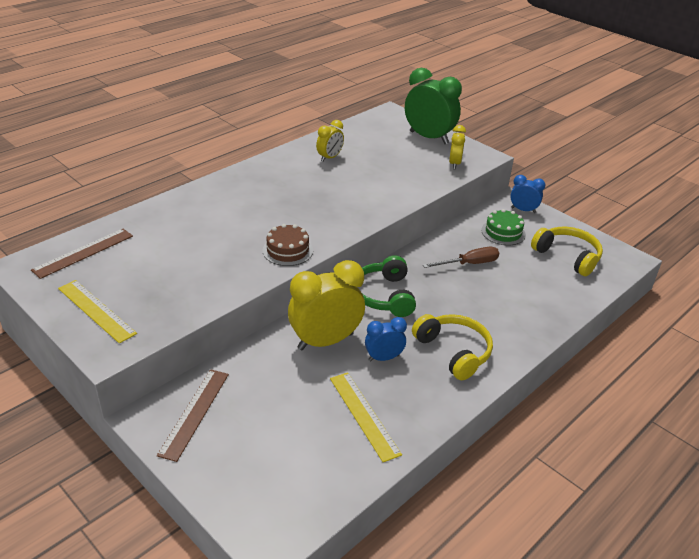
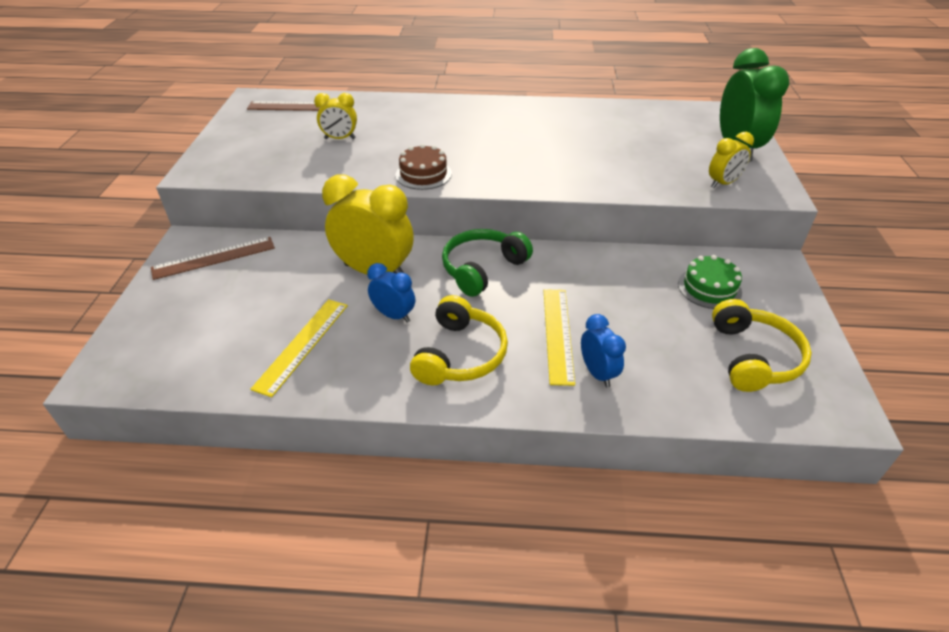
camera: 50 degrees right, 5 degrees up
(96, 310) = (237, 144): yellow ruler -> yellow ruler (558, 334)
(329, 158) = (594, 123): yellow clock -> yellow clock (340, 139)
(469, 264) = (614, 293): brown screwdriver -> none
(523, 210) = (776, 281): blue clock -> blue clock (597, 373)

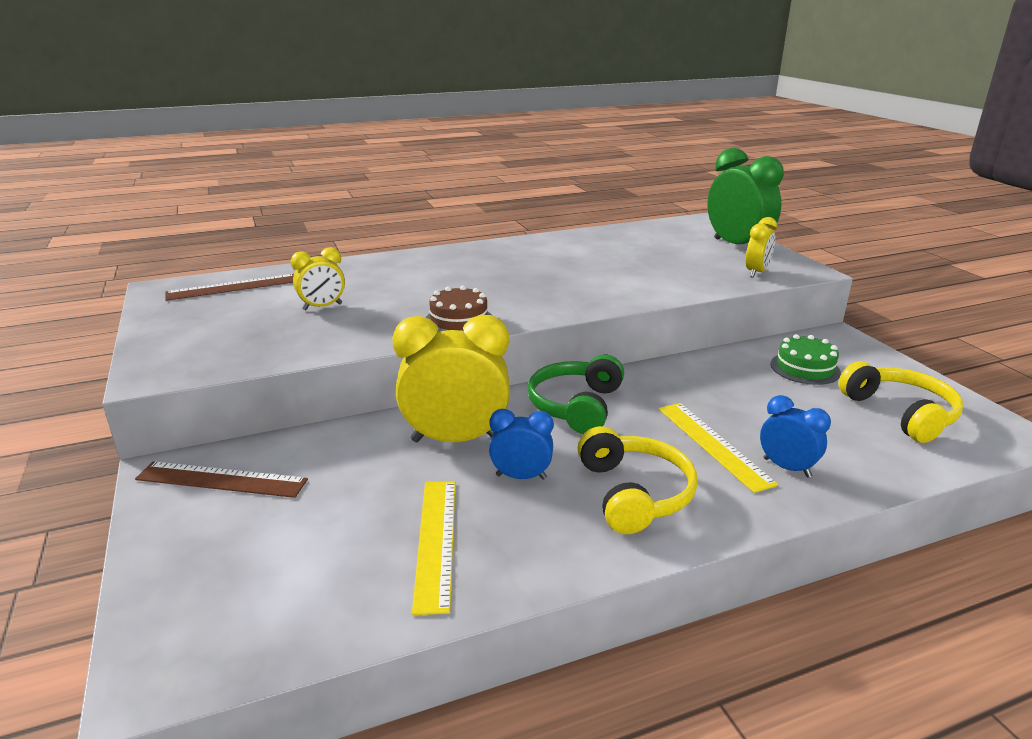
camera: 25 degrees left, 15 degrees down
(214, 258) = (221, 479): brown ruler -> brown ruler turned 60 degrees clockwise

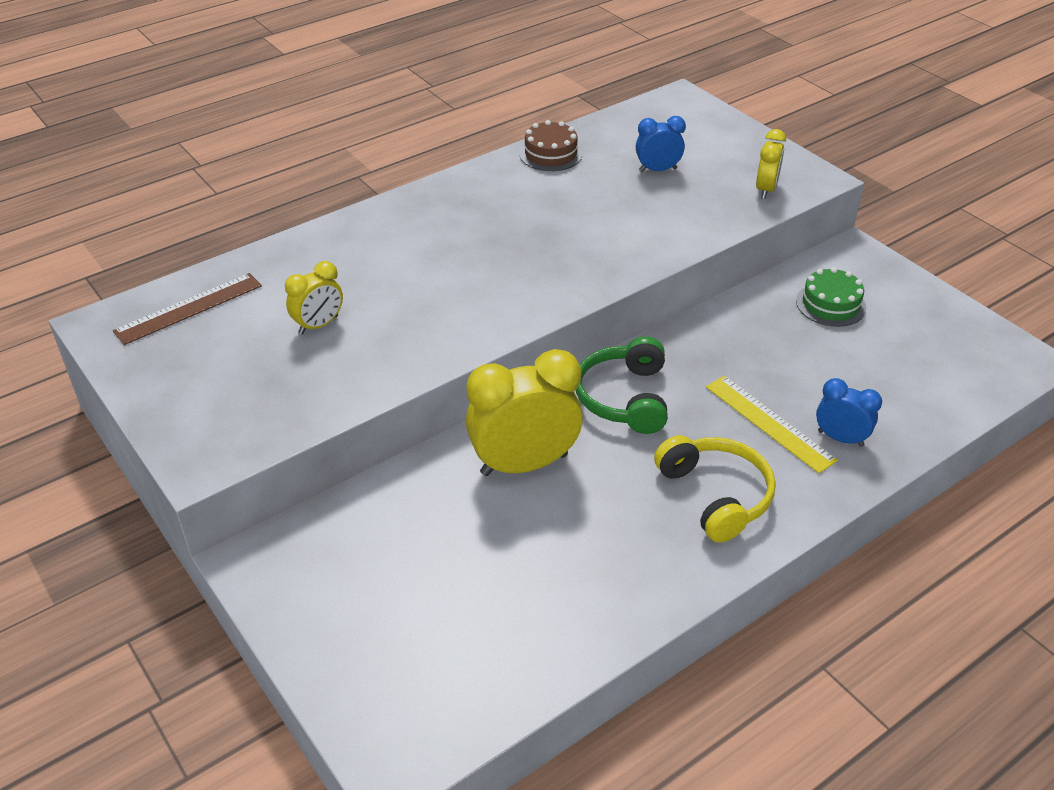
camera: 15 degrees left, 15 degrees up
(221, 479) = (318, 560): brown ruler -> none
(436, 541) = (562, 584): yellow ruler -> none
(459, 320) = (482, 321): brown cake -> brown cake (550, 154)
(521, 477) = (607, 497): blue clock -> blue clock (657, 170)
(737, 246) = (733, 143): green clock -> none
(900, 413) = (927, 351): yellow headphones -> none

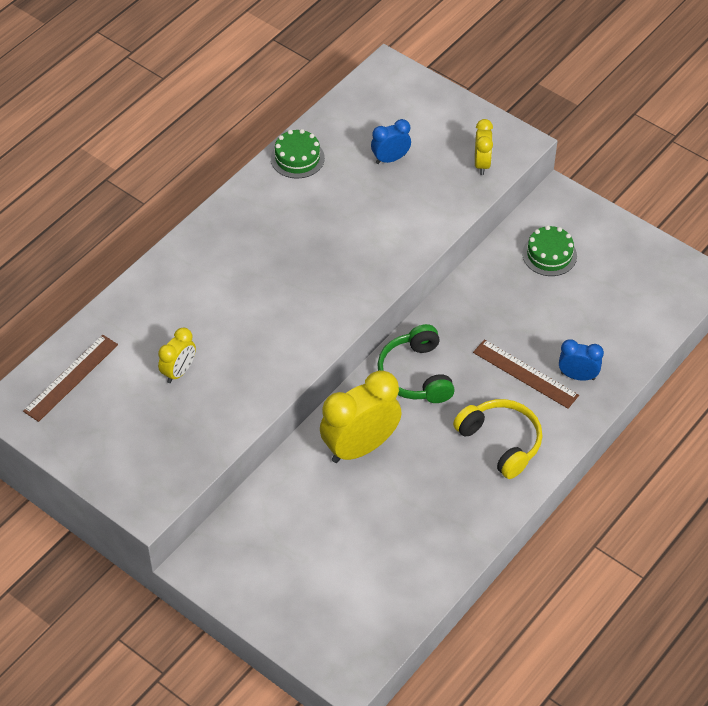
camera: 15 degrees left, 10 degrees up
(550, 154) = (297, 158): brown cake -> green cake
(769, 423) = (525, 374): yellow ruler -> brown ruler

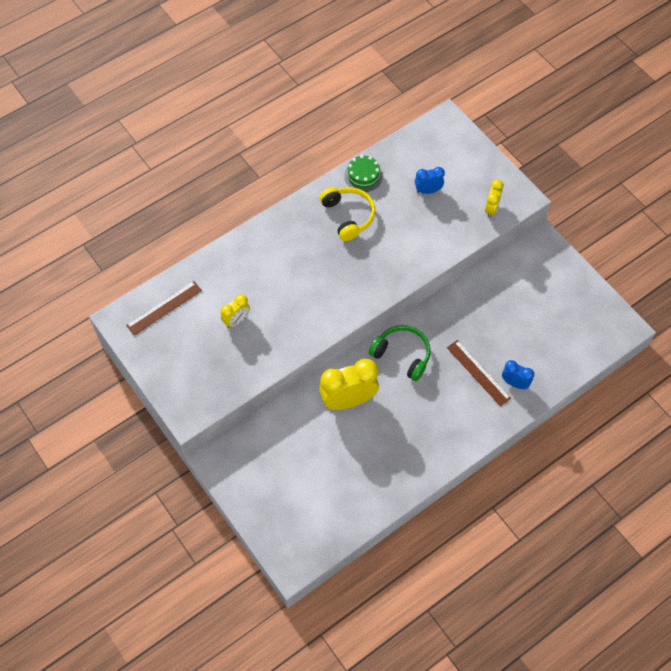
camera: 15 degrees right, 10 degrees up
(416, 375) = (402, 355): green headphones -> green headphones turned 120 degrees clockwise
(501, 442) = (446, 420): yellow headphones -> yellow headphones (348, 216)
(549, 255) = (522, 285): green cake -> none

